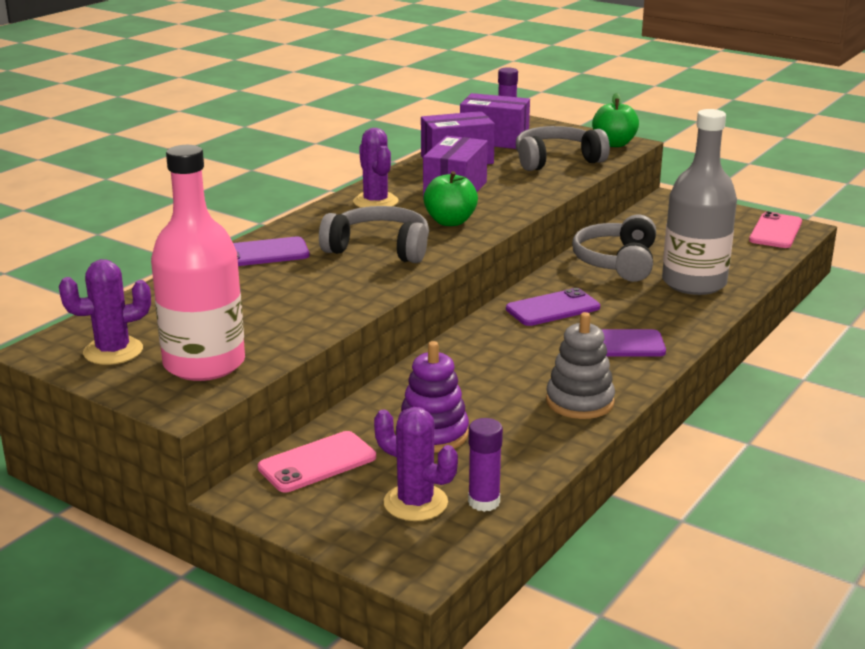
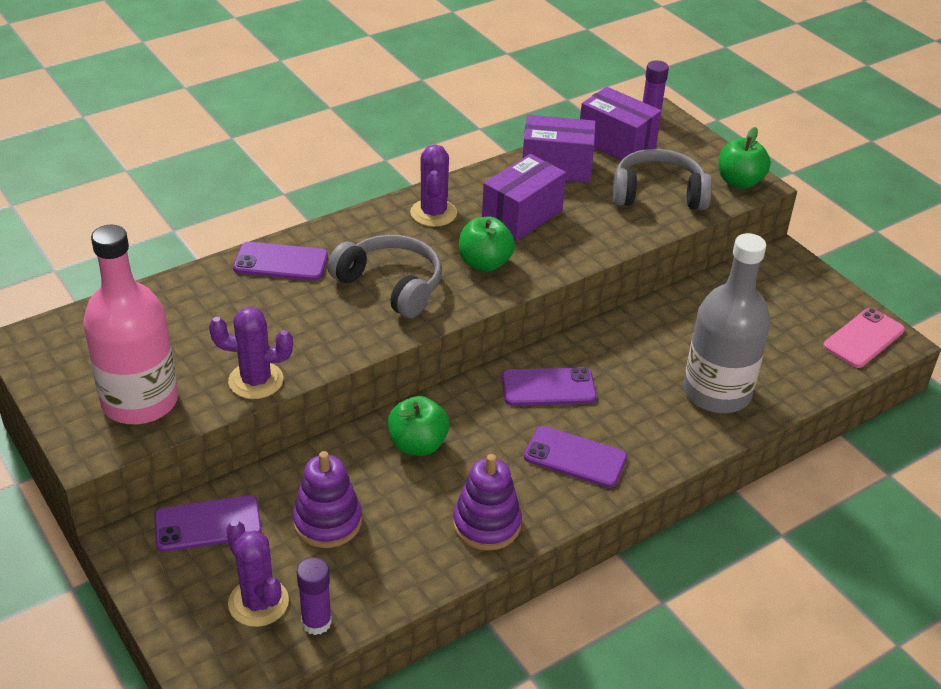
camera: 20 degrees right, 15 degrees up
(113, 351) = (77, 361): purple cactus -> purple cactus (256, 381)
(317, 462) = (208, 524): pink phone -> purple phone
(471, 367) = (418, 445): none -> green apple
(579, 402) = (486, 524): grey stacking toy -> purple stacking toy
(617, 262) = (659, 339): grey headphones -> none

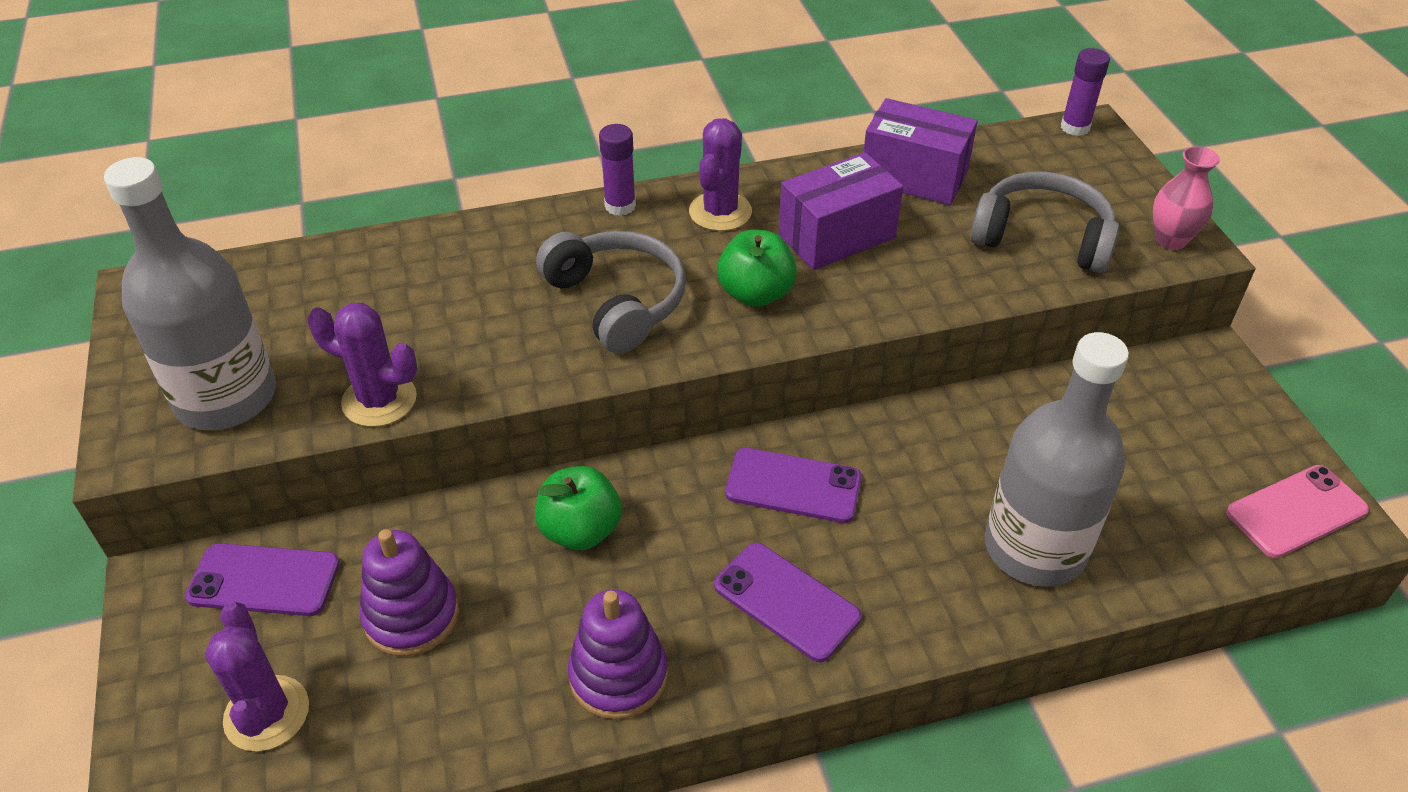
camera: 20 degrees right, 5 degrees up
(140, 401) = (226, 397): pink bottle -> grey bottle
(281, 262) = (495, 243): purple phone -> none
(316, 622) = (324, 766): purple glue stick -> purple glue stick (620, 206)
(616, 144) = (1011, 157): purple box -> none
(739, 181) = (1170, 240): green apple -> pink vase

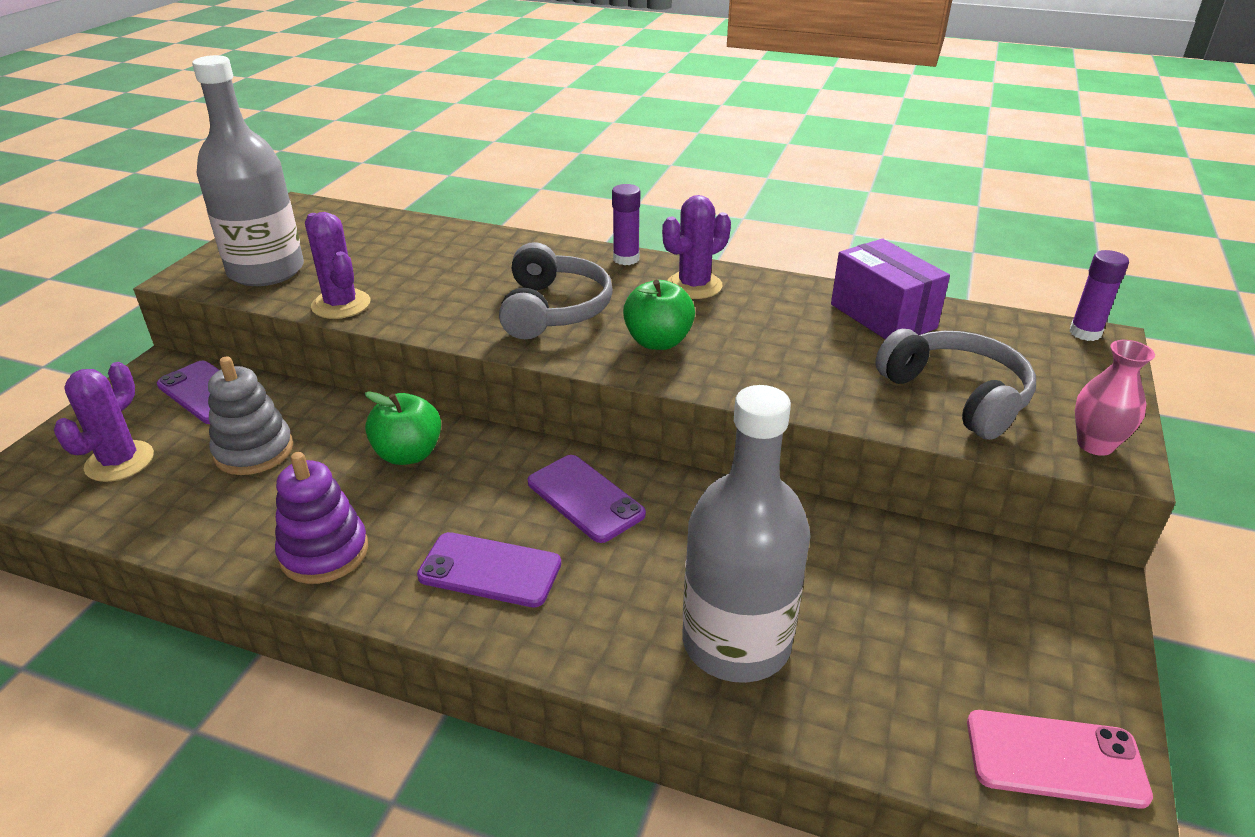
camera: 35 degrees right, 10 degrees down
(411, 616) = (254, 451): purple stacking toy -> grey stacking toy
(786, 601) = (490, 570): purple phone -> purple phone turned 60 degrees counterclockwise
(836, 236) = (768, 330): purple box -> none

